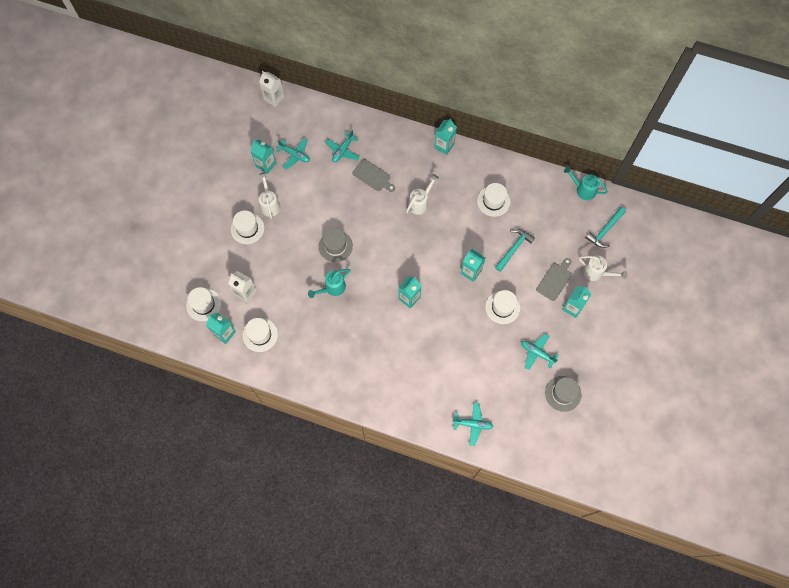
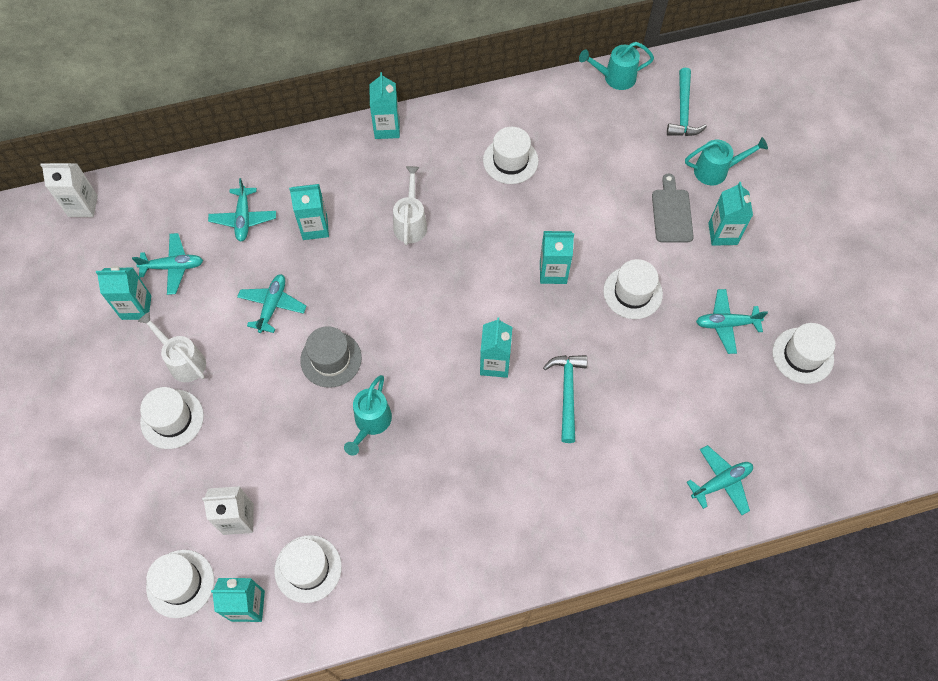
camera: 35 degrees left, 5 degrees down
(327, 203) = (272, 306): none -> turquoise plane
(373, 176) = (315, 227): grey cutting board -> turquoise carton
(513, 249) = (586, 206): turquoise hammer -> turquoise hammer (567, 393)
(563, 393) = (802, 355): grey hat -> white hat
(596, 273) = (716, 170): white watering can -> turquoise watering can

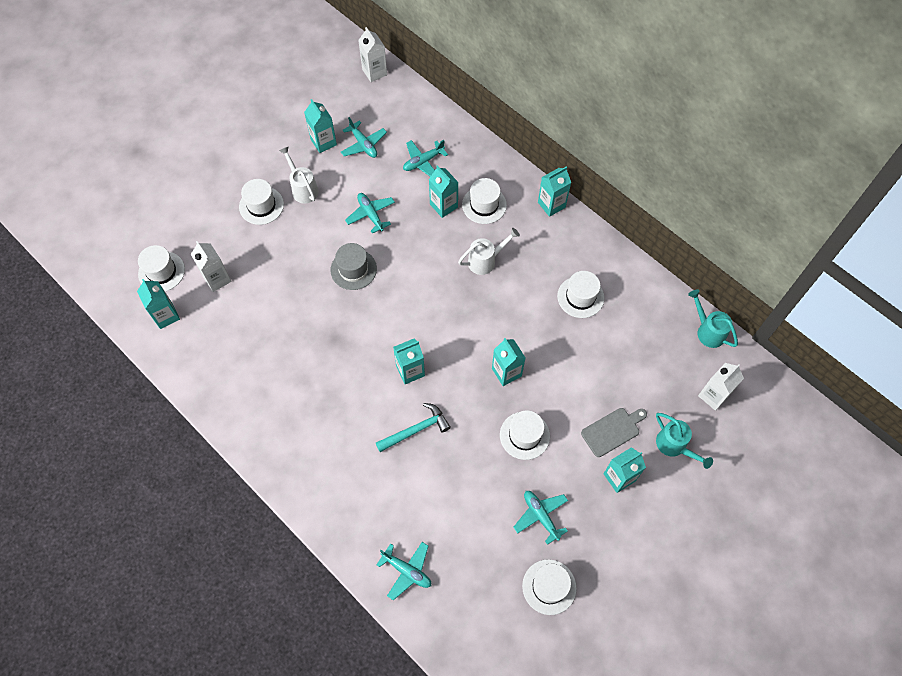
camera: 60 degrees right, 0 degrees up
(183, 361) = (303, 188): white watering can -> white watering can turned 45 degrees counterclockwise
(272, 306) = (371, 214): turquoise plane -> turquoise plane turned 105 degrees counterclockwise
(308, 568) = (205, 336): white hat -> white hat (484, 205)
(370, 423) = (322, 318): turquoise watering can -> none
(683, 111) = (713, 396): turquoise hammer -> white carton

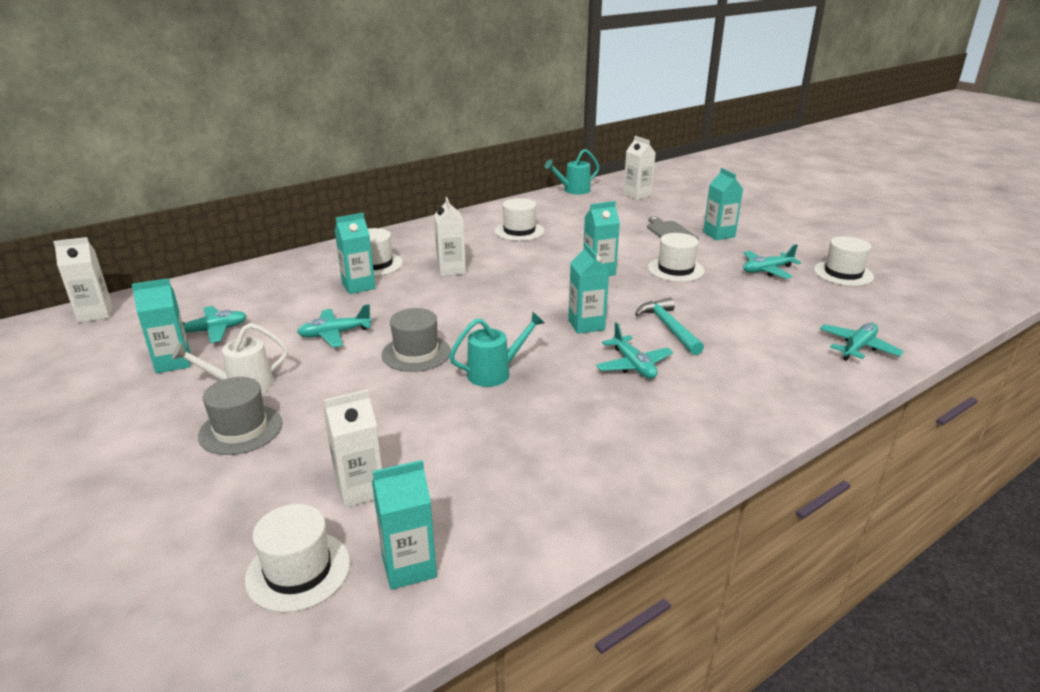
camera: 80 degrees left, 35 degrees down
(261, 205) = (240, 429): white hat -> grey hat
(423, 162) = (281, 293): turquoise plane -> turquoise plane (633, 365)
(486, 260) = (451, 270): white watering can -> white carton
(551, 205) = (400, 233): turquoise carton -> none
(674, 446) = (685, 212): turquoise watering can -> turquoise watering can (495, 373)

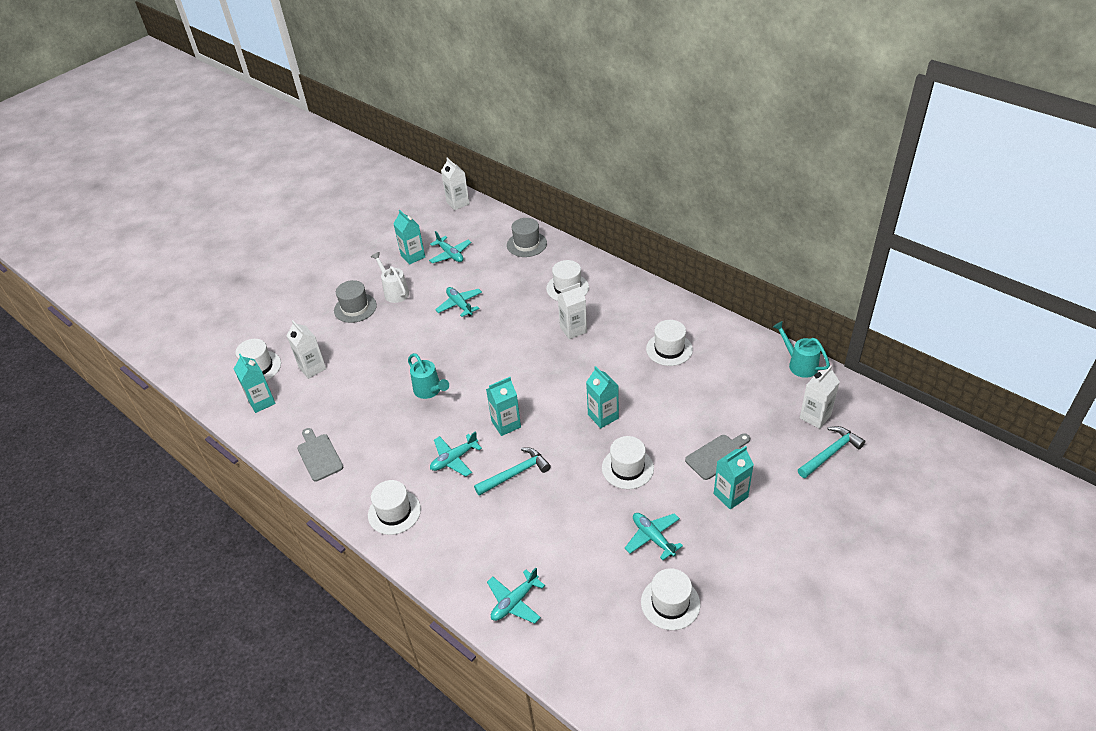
camera: 80 degrees right, 15 degrees up
(358, 286) = (529, 292): turquoise carton -> none
(416, 353) = (445, 348): grey hat -> grey hat (526, 244)
(586, 490) = (319, 455): none -> grey cutting board
(679, 197) = (830, 453): none -> turquoise hammer
(720, 420) = (394, 512): none -> white hat
(857, 347) = (515, 602): turquoise plane -> turquoise plane turned 105 degrees clockwise

